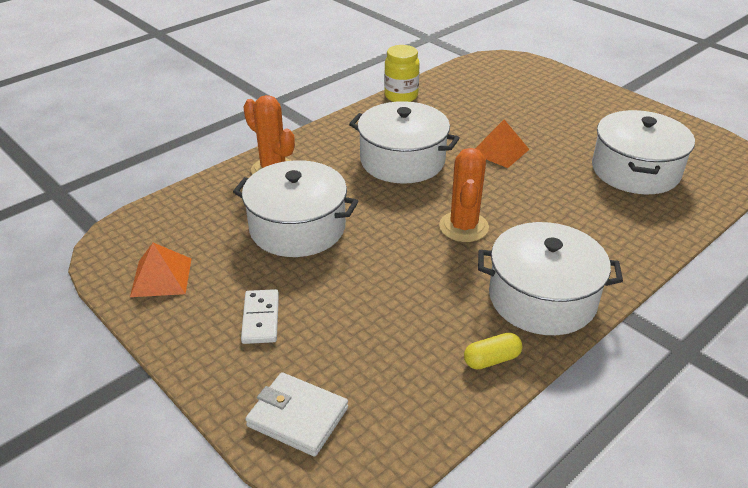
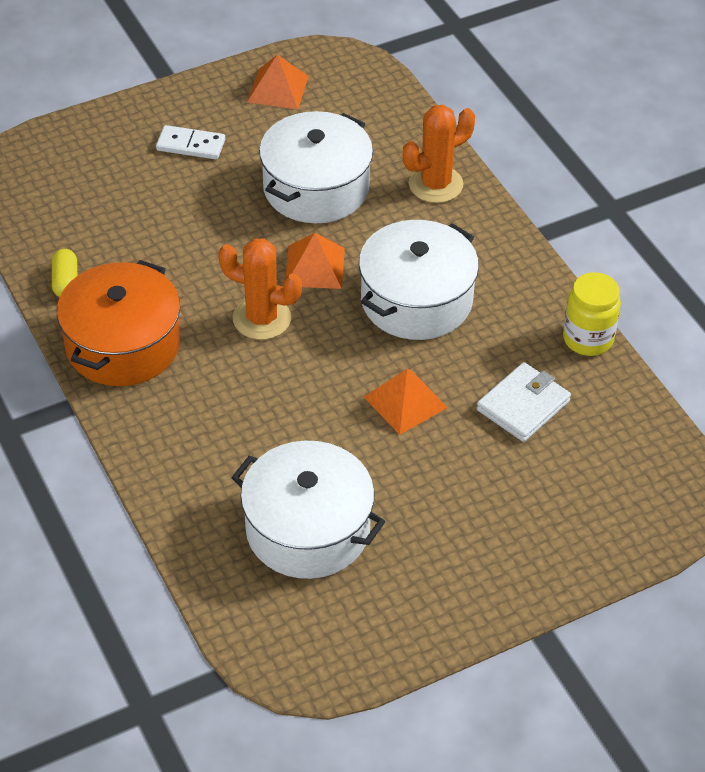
camera: 105 degrees right, 10 degrees up
(297, 417) = (69, 152): white wallet -> white wallet (523, 405)
(392, 211) = (315, 267): none -> orange pyramid
(542, 298) = (123, 344): white pot -> orange pot

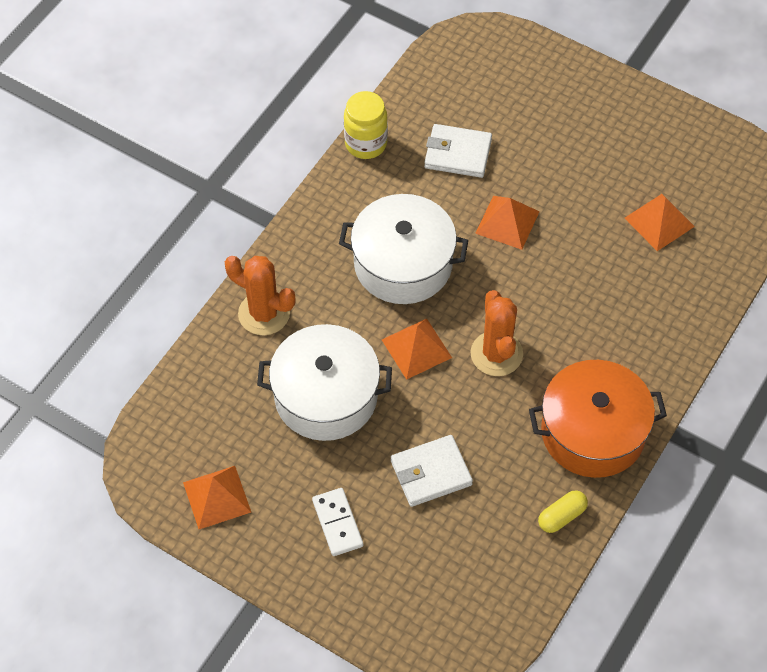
camera: 120 degrees left, 10 degrees up
(183, 219) = (431, 473): none -> white wallet
(308, 529) = (659, 222): white pot -> orange pyramid

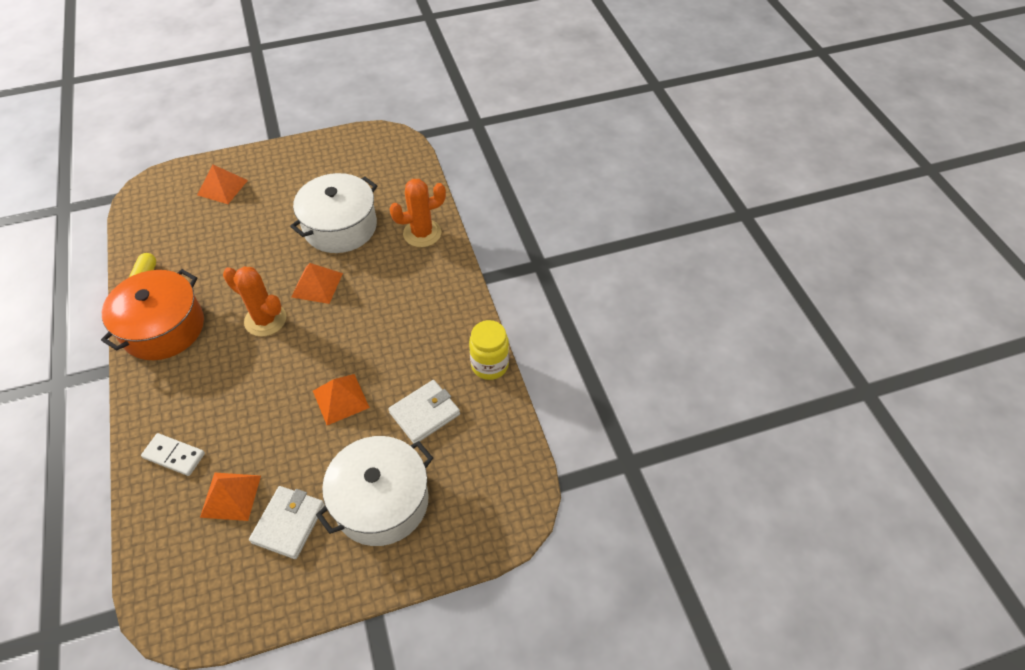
camera: 130 degrees right, 5 degrees down
(217, 497) = (342, 154): orange pyramid -> orange pyramid (222, 187)
(337, 523) = (269, 187): white domino -> white domino (174, 456)
(403, 264) = (378, 319): white pot -> white pot (381, 501)
(431, 473) = (243, 239): white wallet -> white wallet (289, 523)

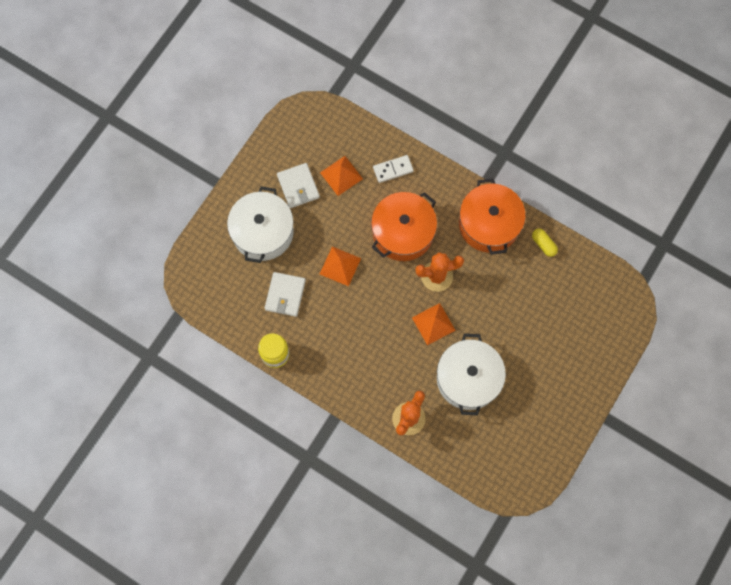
camera: 140 degrees right, 20 degrees up
(222, 187) = (584, 344): orange pyramid -> none
(245, 383) = (403, 232): none -> orange pot

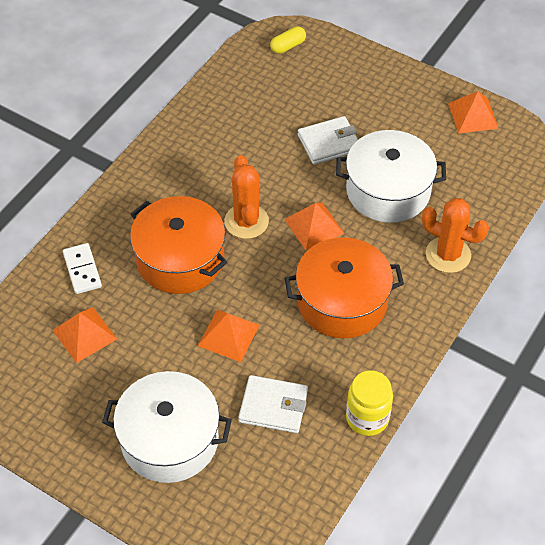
camera: 90 degrees left, 20 degrees down
(298, 186) = (97, 391): white wallet -> white wallet (329, 143)
(489, 224) = (173, 164): orange pot -> orange pot (342, 301)
(543, 244) = (205, 111): yellow capsule -> yellow capsule (288, 46)
(548, 450) = (473, 115): none -> orange pyramid

